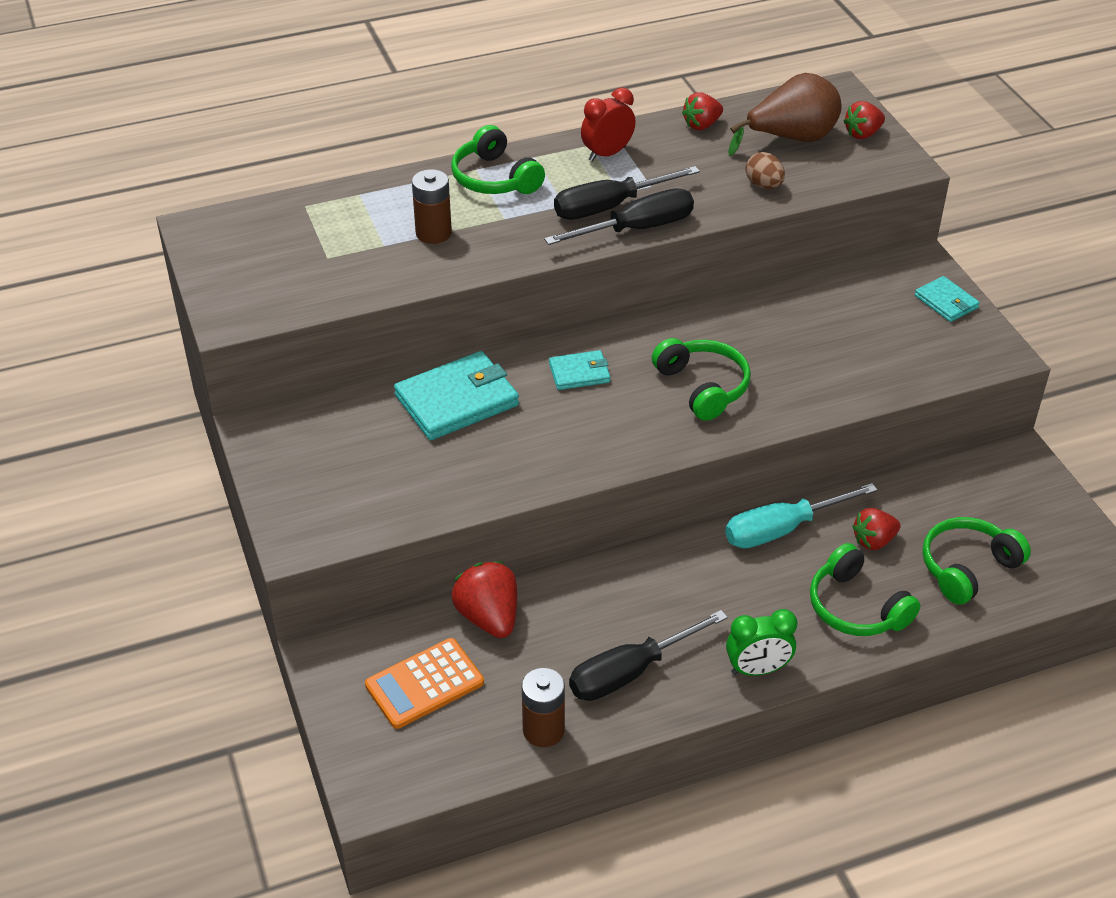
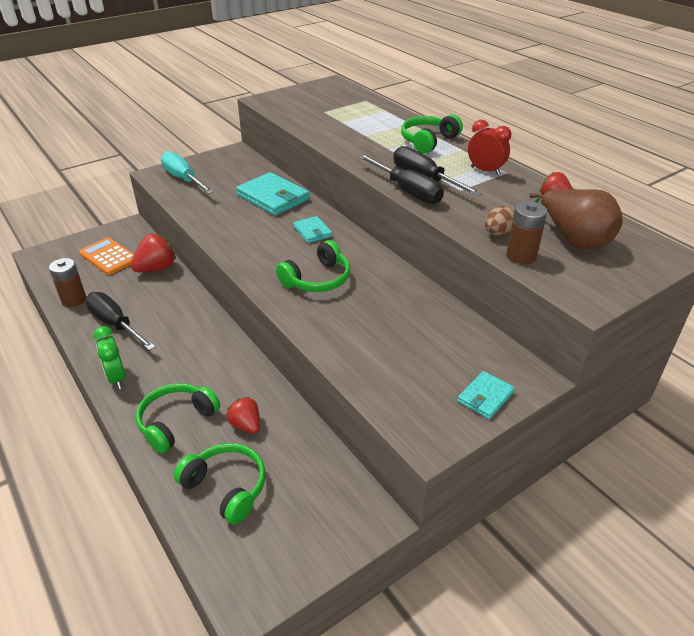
camera: 75 degrees right, 5 degrees down
(433, 233) = (362, 133): brown battery -> brown battery (521, 256)
(782, 529) = (248, 374): turquoise screwdriver -> turquoise screwdriver (183, 179)
(862, 134) = (615, 274): red strawberry -> none

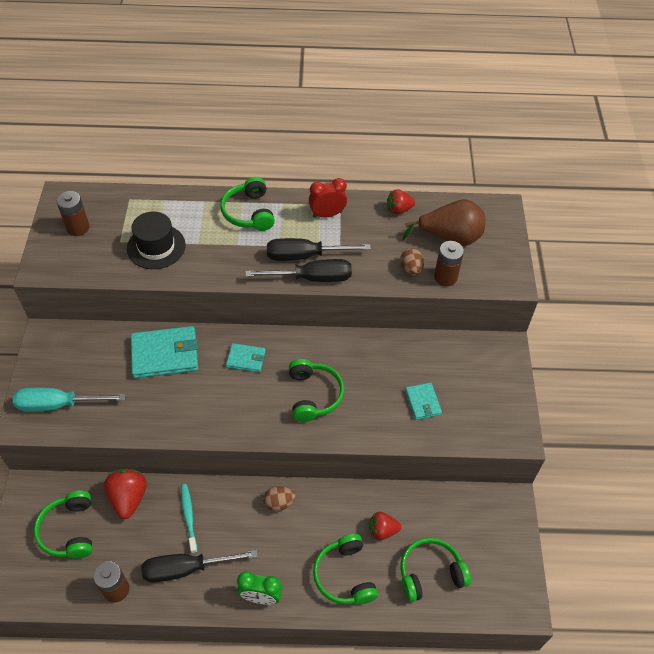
camera: 55 degrees left, 15 degrees up
(109, 257) = (69, 530): orange calculator -> green headphones
(164, 303) = (189, 517): none -> turquoise toothbrush
(218, 344) = (279, 503): none -> brown egg
(314, 96) = (78, 228): none -> brown battery
(338, 124) = (156, 247): none -> black hat
(485, 397) = (504, 382): turquoise wallet -> turquoise wallet (423, 402)

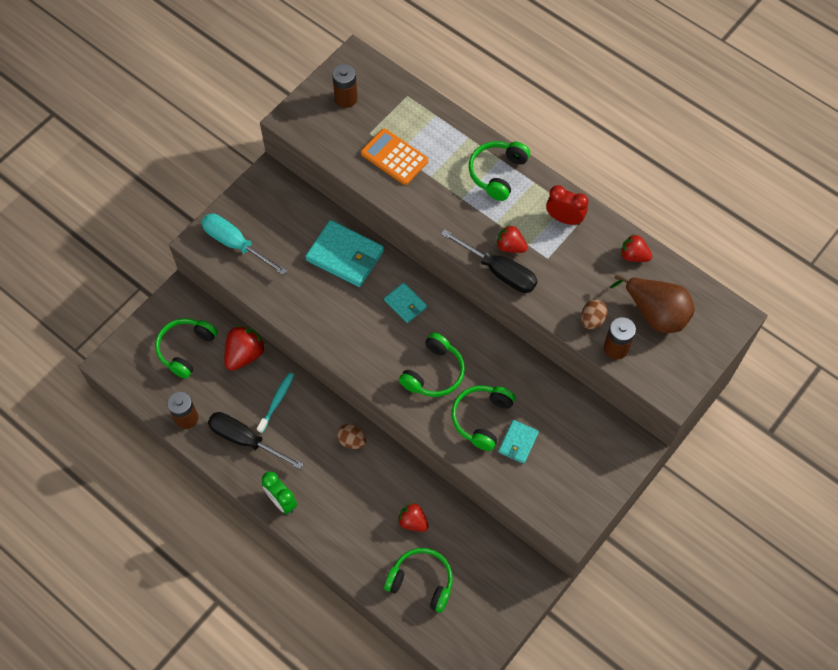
camera: 40 degrees right, 10 degrees up
(156, 247) = (394, 157): black hat -> orange calculator
(305, 256) = (510, 246): black screwdriver -> red strawberry
(345, 575) = (355, 533): green headphones -> green headphones (481, 418)

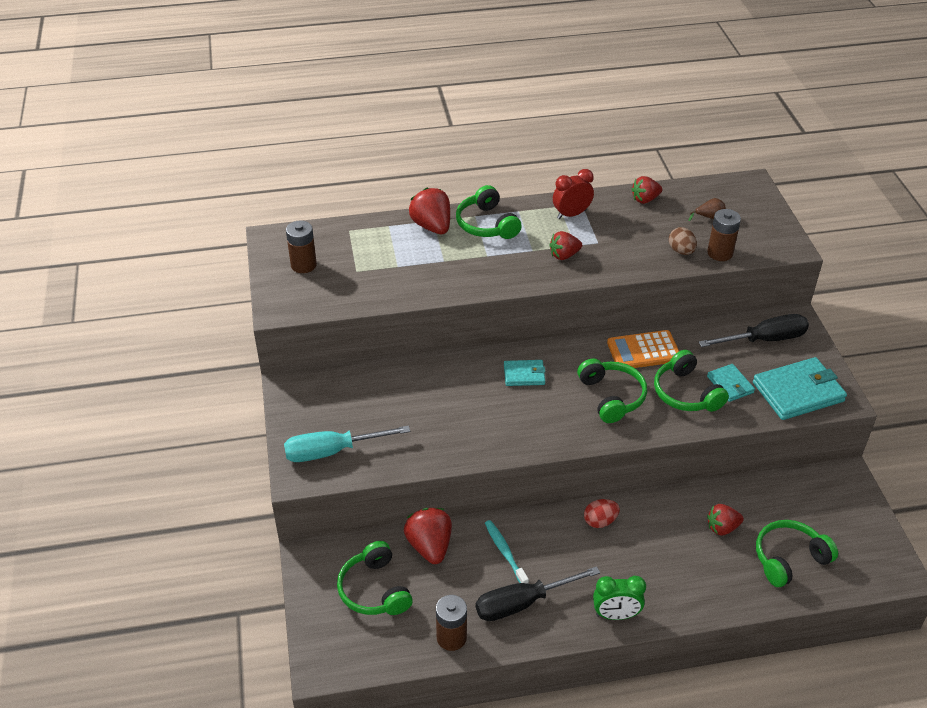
camera: 50 degrees left, 20 degrees down
(345, 256) = (433, 384): turquoise wallet -> turquoise wallet (798, 392)
(352, 441) = (600, 521): brown egg -> red egg
(394, 157) = (399, 270): orange calculator -> orange calculator (643, 351)
(461, 141) = (432, 226): none -> red strawberry
(499, 271) = (581, 274): black screwdriver -> black screwdriver (764, 339)
(655, 313) = (709, 217): brown pear -> brown pear, size x0.42

